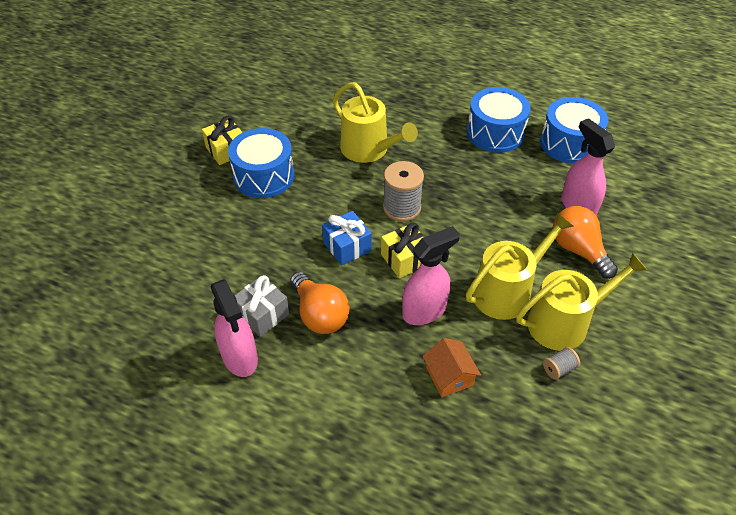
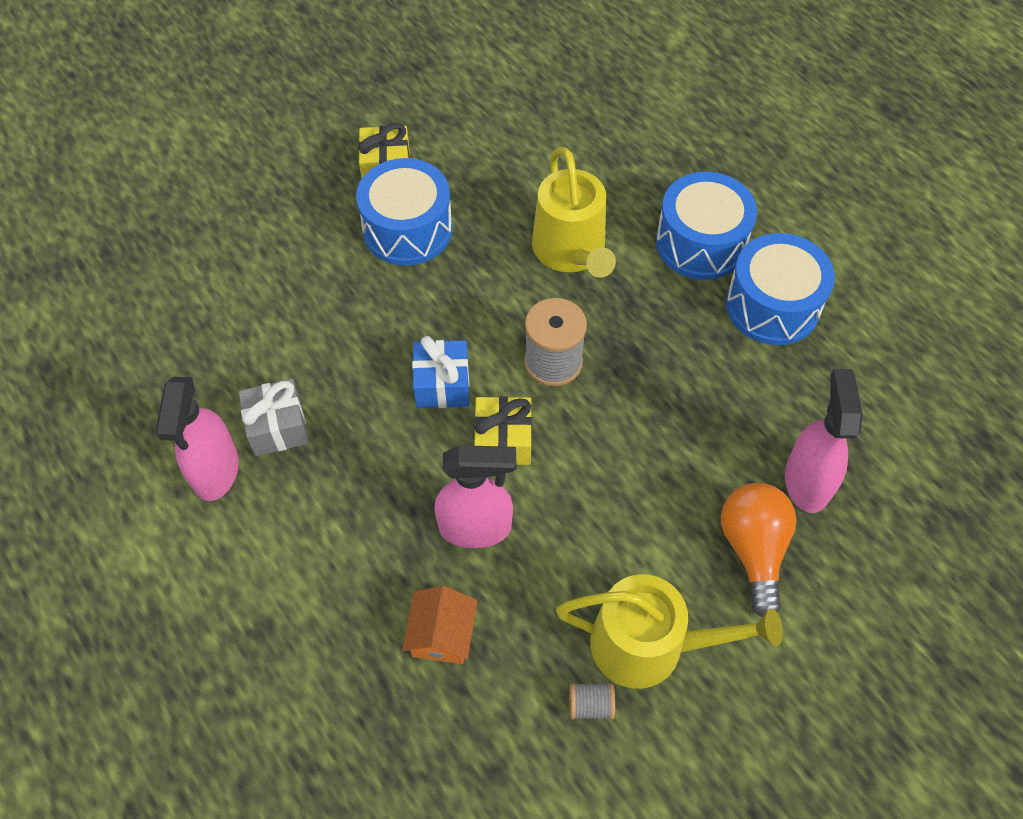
camera: 30 degrees right, 10 degrees up
(319, 314) = (344, 463): orange light bulb -> none
(507, 291) = (604, 558): yellow watering can -> none
(569, 143) = (873, 374): blue drum -> blue drum (700, 243)

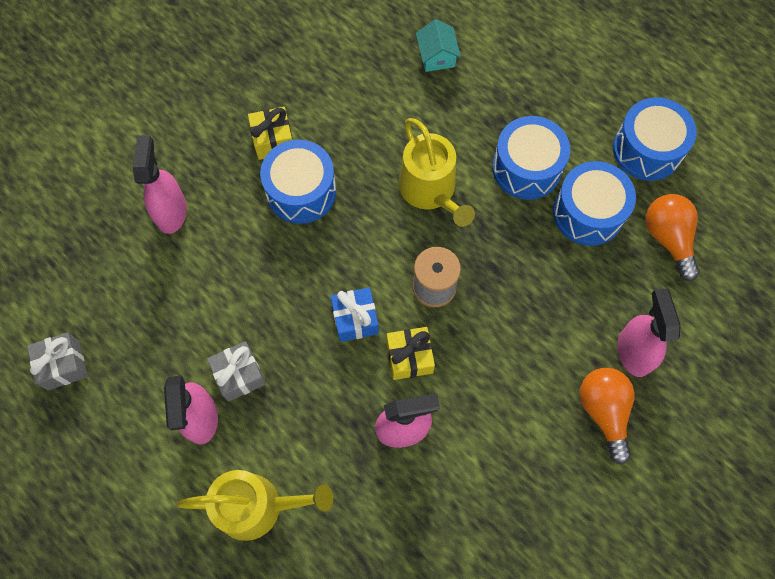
camera: 10 degrees left, 10 degrees up
(61, 381) = (63, 365): none -> grey gift
(242, 229) = (171, 212): none -> pink spray bottle
(442, 634) = (395, 516): orange house -> none
(590, 705) = (509, 549): grey spool -> none
(610, 105) = (437, 56): none -> turquoise house
(649, 645) = (542, 497): yellow watering can -> yellow watering can (257, 506)
(862, 244) = (647, 150): none -> blue drum
(875, 351) = (668, 238): none -> orange light bulb

